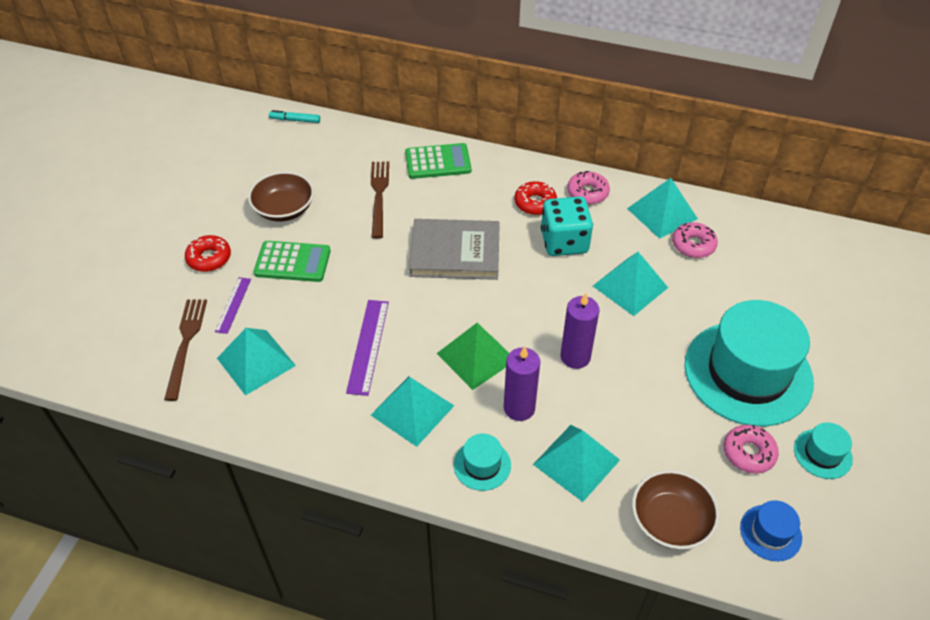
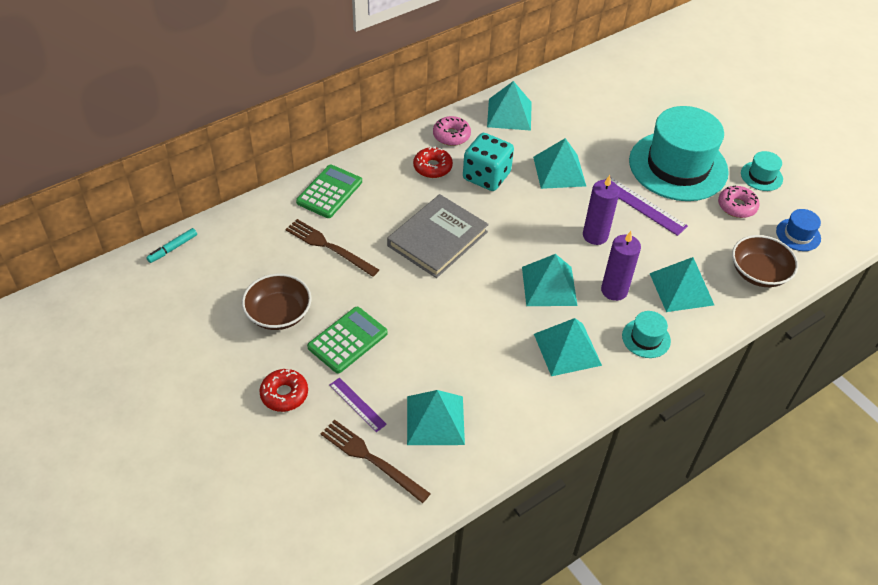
camera: 55 degrees left, 0 degrees up
(368, 346) = (483, 341): purple ruler -> purple ruler (642, 205)
(476, 356) = (549, 286): green pyramid -> turquoise pyramid
(693, 245) = (552, 119): pink donut -> none

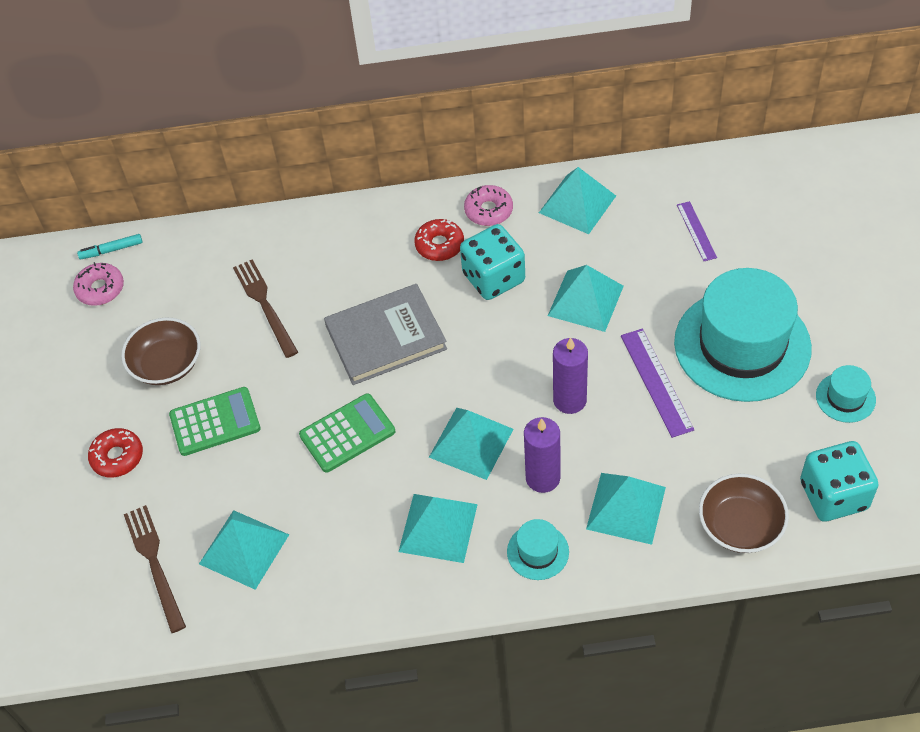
camera: 35 degrees right, 5 degrees up
(329, 192) = (307, 238): green calculator -> green calculator (347, 433)
(357, 404) = (179, 498): purple ruler -> purple ruler (696, 231)
(737, 206) = (779, 427): pink donut -> pink donut (100, 289)
(798, 235) = (833, 495): blue hat -> turquoise dice

